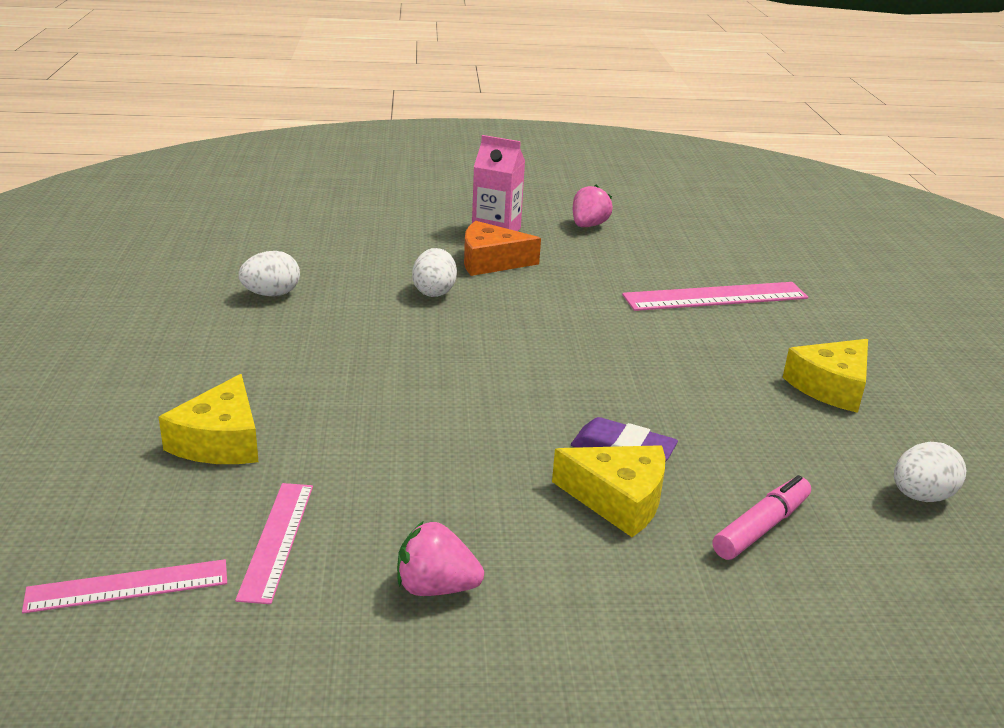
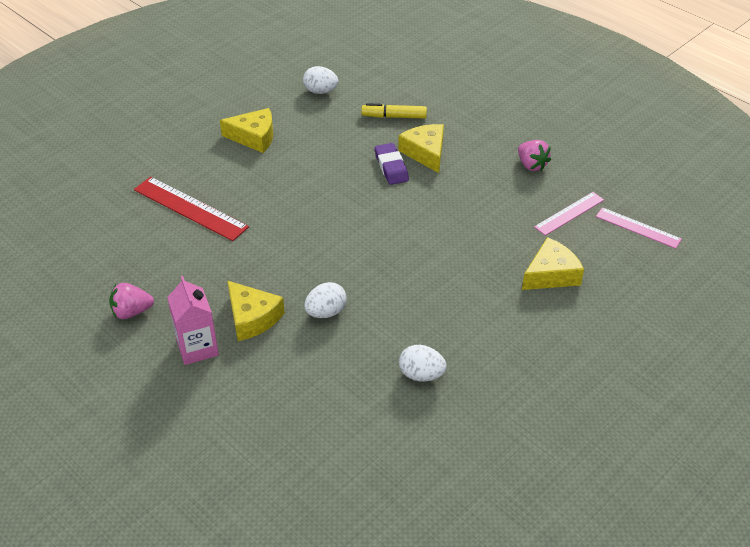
camera: 130 degrees left, 15 degrees up
(491, 261) = (252, 318): orange cheese -> yellow cheese
(715, 297) = (190, 208): pink ruler -> red ruler
(761, 527) = (394, 116): pink marker -> yellow marker

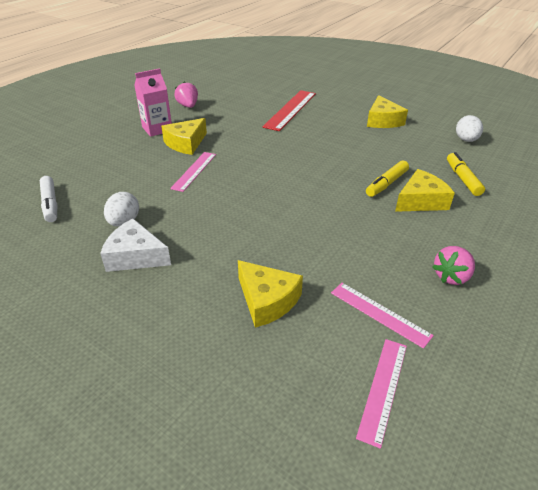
camera: 80 degrees right, 5 degrees down
(326, 312) = (194, 171): white egg -> pink ruler
(370, 449) = (50, 204): none -> white marker
(391, 167) = (386, 184): purple eraser -> yellow marker
(481, 363) = (135, 256): none -> white cheese

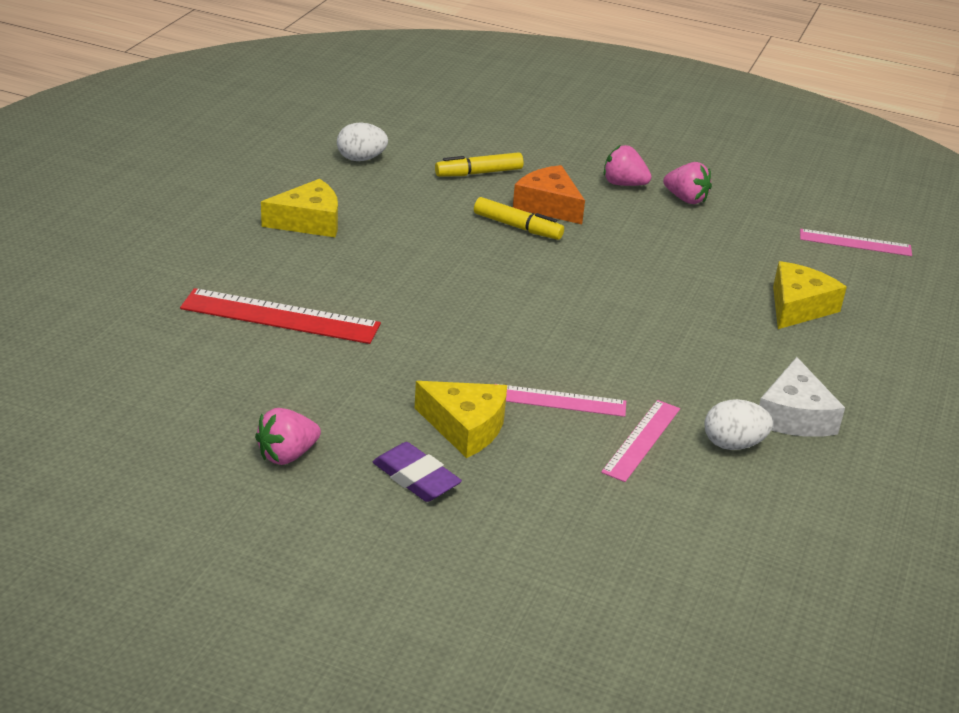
camera: 105 degrees left, 5 degrees down
(50, 204) = (736, 542): white marker -> none
(157, 129) = (416, 478): pink carton -> purple eraser
(379, 313) = (768, 241): pink ruler -> pink ruler (641, 440)
(421, 201) = (549, 205): yellow cheese -> orange cheese
(469, 244) = (623, 184): none -> pink strawberry

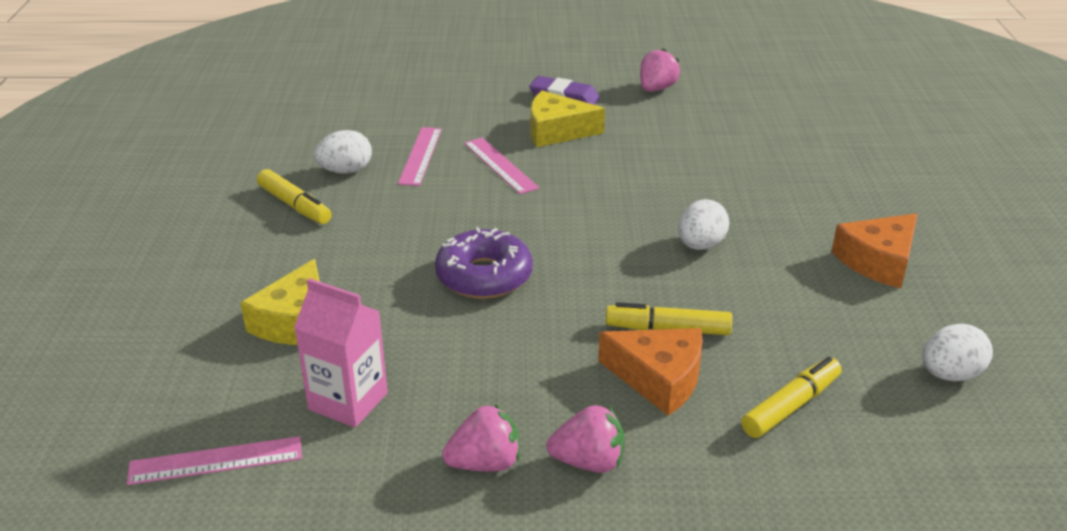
camera: 160 degrees right, 0 degrees up
(280, 316) = (775, 165): red ruler -> none
(309, 221) = (878, 261): yellow cheese -> orange cheese
(434, 270) = (700, 245): none -> white egg
(559, 400) = (500, 165): pink ruler -> pink ruler turned 75 degrees clockwise
(633, 298) = (484, 276): none -> purple donut
(686, 199) = (485, 463): pink strawberry -> pink strawberry turned 150 degrees clockwise
(765, 249) = (348, 401): none -> pink carton
(794, 416) = (295, 205): white cheese -> yellow marker

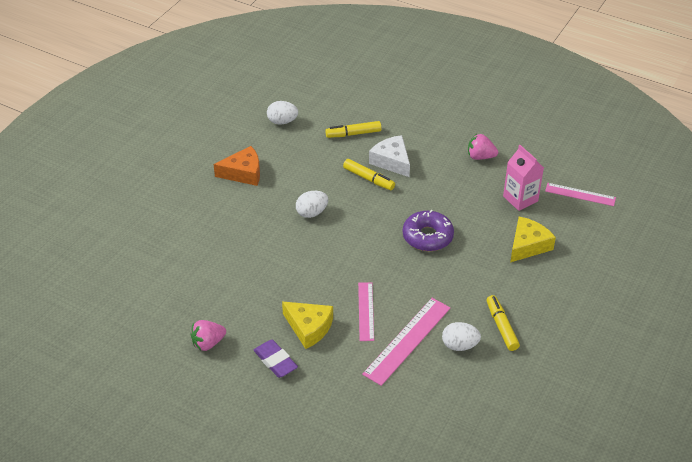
camera: 150 degrees left, 10 degrees up
(420, 156) = (407, 340): pink ruler -> pink ruler, size x1.57
(589, 462) = (443, 144): pink strawberry -> none
(658, 378) = (392, 161): orange cheese -> white cheese

